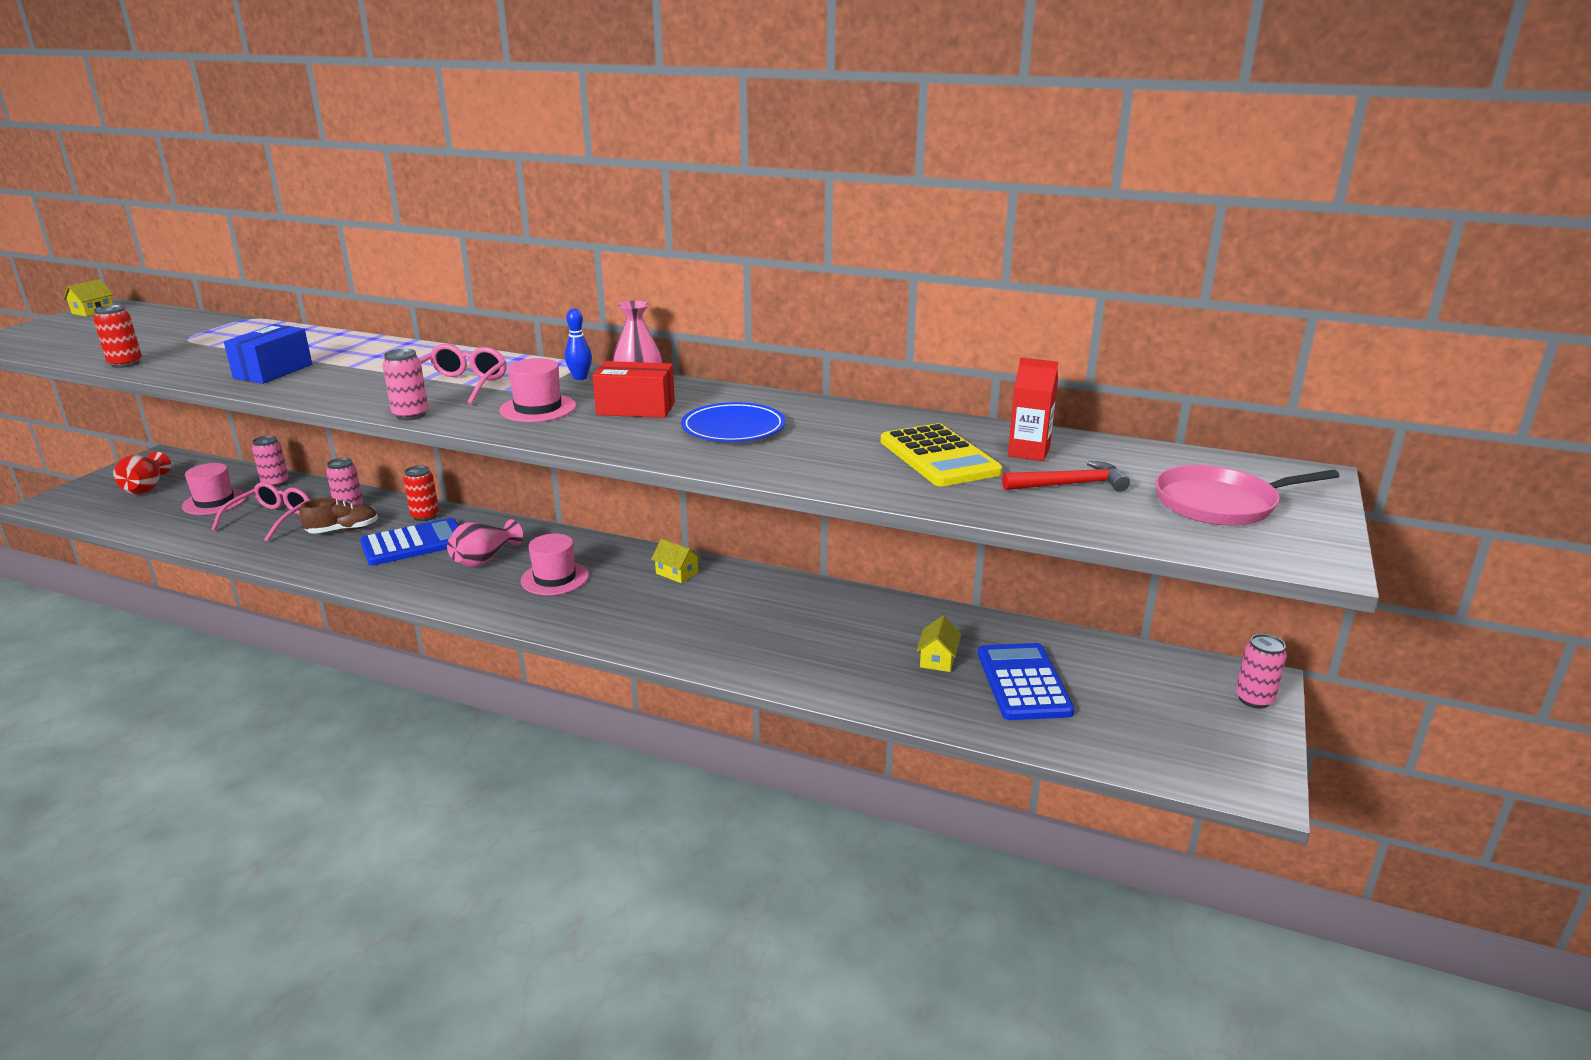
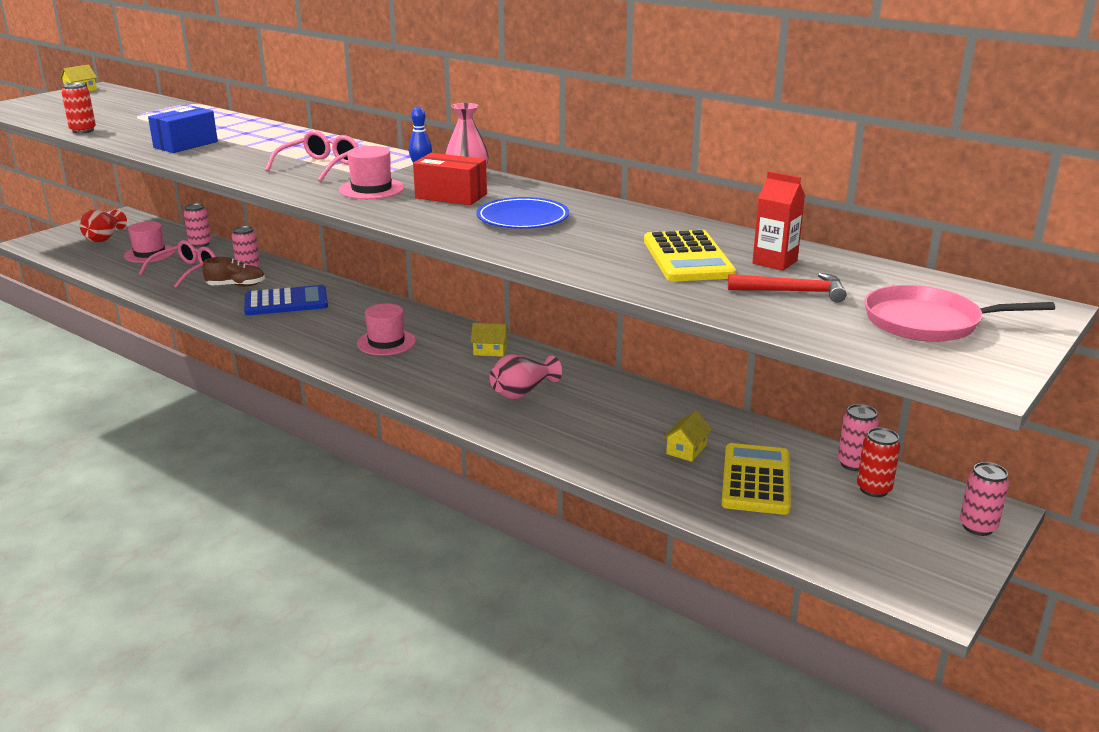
camera: 15 degrees right, 0 degrees up
(410, 415) = (269, 185): pink can -> pink can (853, 464)
(425, 516) = (304, 282): red can -> red can (874, 489)
(484, 559) = (336, 321): pink vase -> pink vase (522, 392)
(677, 573) = (490, 350): yellow house -> yellow house turned 45 degrees counterclockwise
(1023, 682) = (756, 480): blue calculator -> yellow calculator

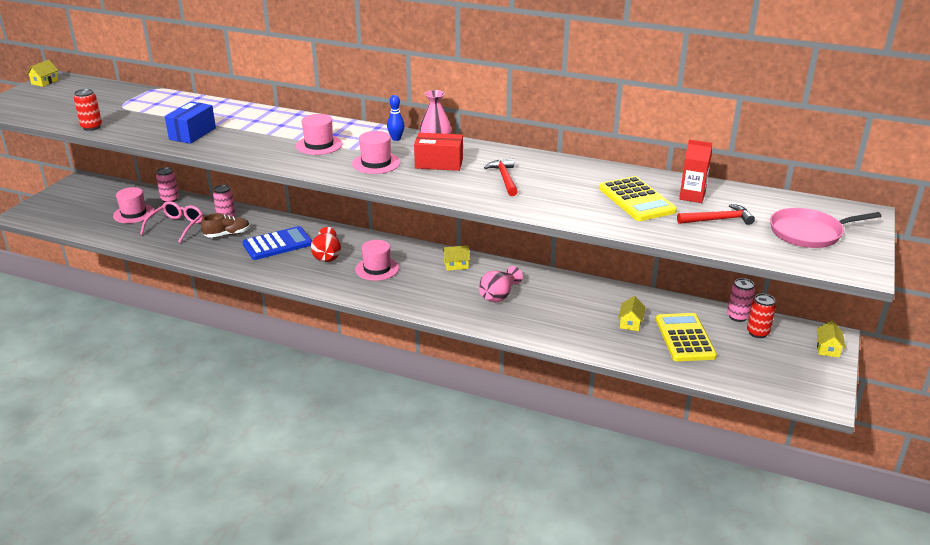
camera: 15 degrees left, 5 degrees up
(104, 238) = (83, 203): red vase -> red vase (327, 256)
(320, 166) = (319, 145): pink glasses -> pink hat
(522, 218) = (504, 178): blue plate -> red hammer
(977, 527) = (828, 348): pink can -> yellow house

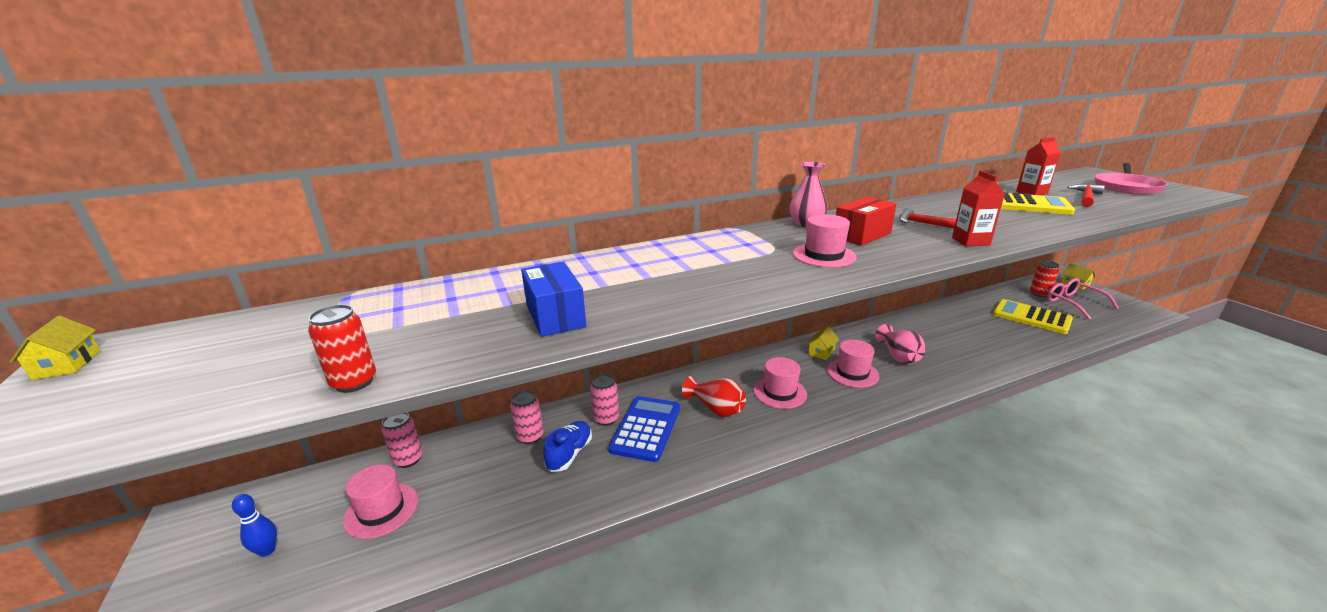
camera: 45 degrees left, 5 degrees down
(177, 226) = (483, 486): pink glasses -> pink glasses (1073, 303)
(227, 234) = (569, 454): brown shoe -> blue shoe
(319, 145) = (729, 264): pink hat -> pink hat (852, 373)
(396, 139) = (771, 233): blue bowling pin -> blue bowling pin (267, 550)
(484, 197) = (970, 241): none -> red carton
(630, 323) = (993, 325): yellow house -> none
(737, 316) = (1011, 290): pink can -> pink can (606, 419)

